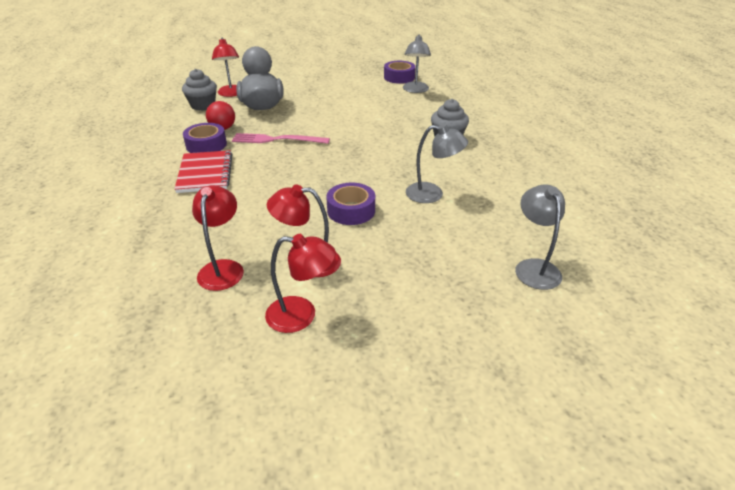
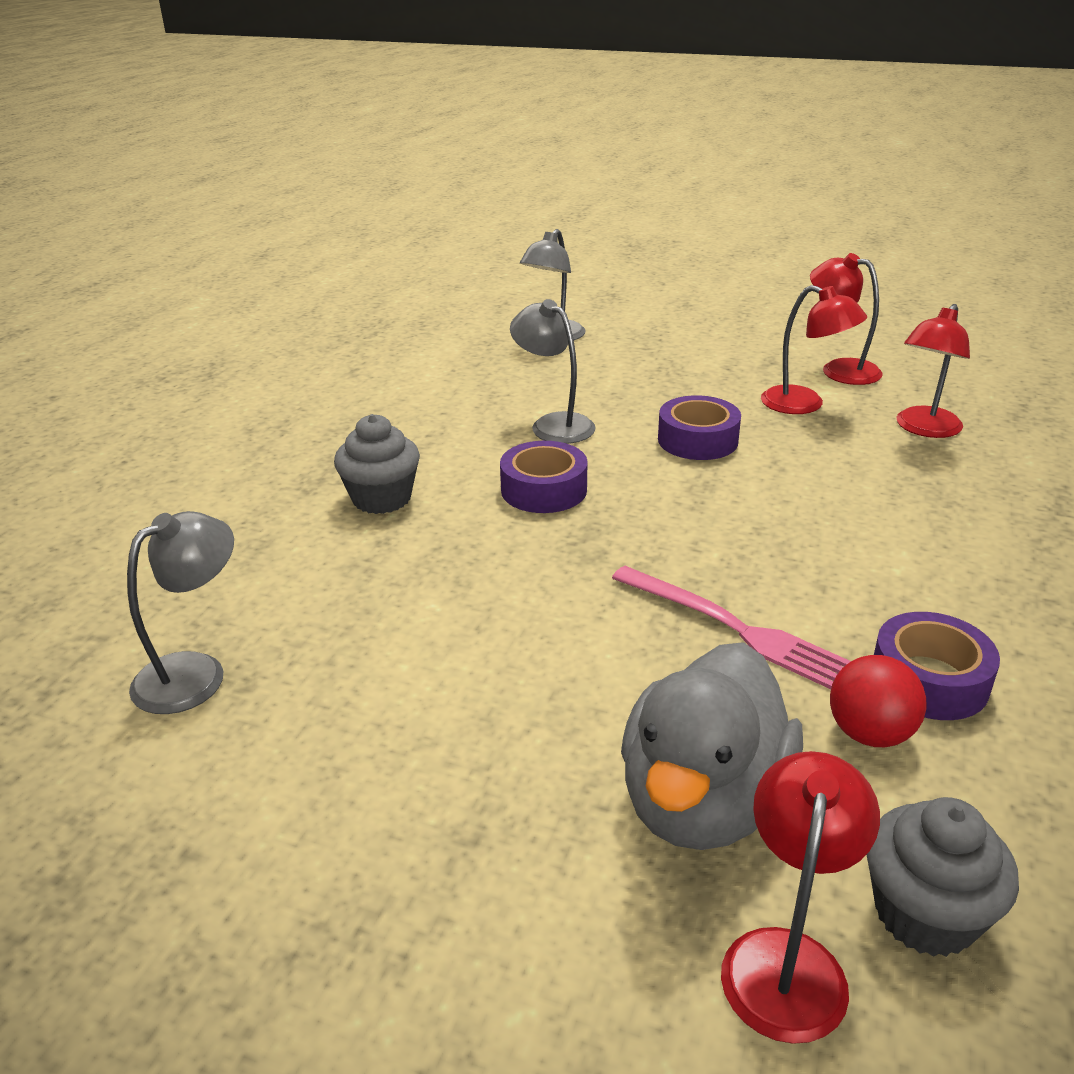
camera: 145 degrees left, 5 degrees down
(205, 173) = (938, 590): red notebook -> none
(399, 77) = (128, 765): purple tape -> purple tape (544, 490)

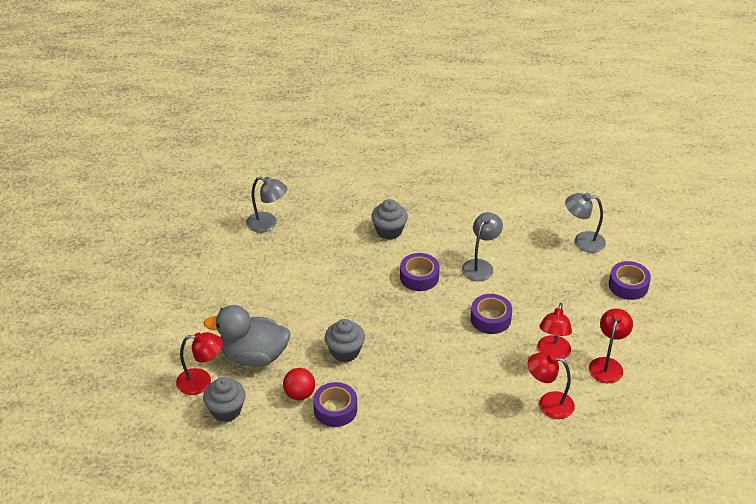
camera: 70 degrees right, 10 degrees up
(671, 325) = (628, 285): none -> purple tape
(734, 628) = (345, 352): pink fork -> grey cupcake

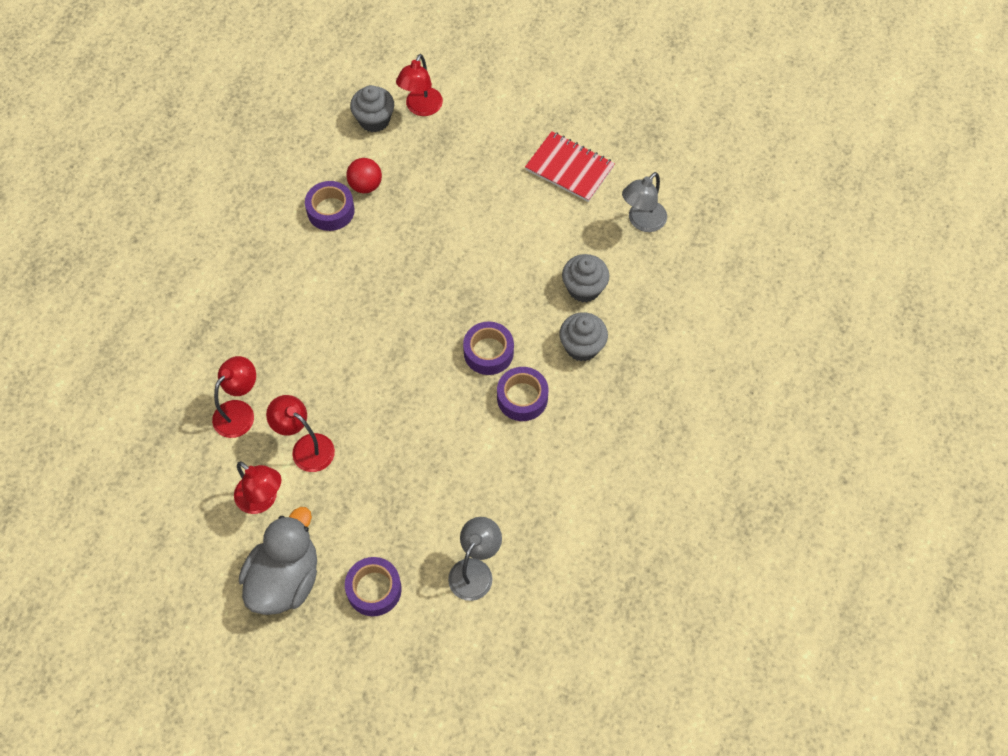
camera: 110 degrees right, 20 degrees up
(232, 273) = (569, 168): none -> red notebook
(253, 356) = (436, 159): grey duck -> grey duck (285, 579)
(345, 352) = (404, 242): grey cupcake -> grey cupcake (584, 288)
(480, 266) = (480, 427): grey lamp -> none
(490, 319) = (388, 403): purple tape -> purple tape (522, 398)

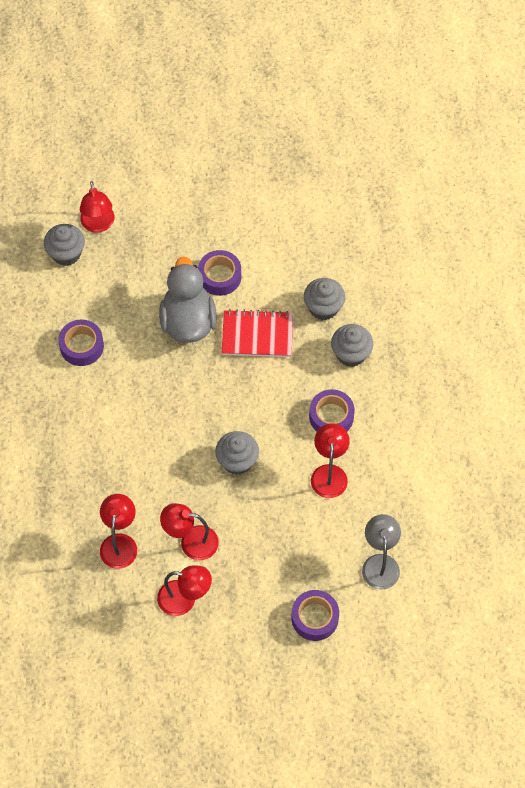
camera: 30 degrees left, 0 degrees up
(285, 579) = (243, 647): grey duck -> grey duck (188, 321)
(365, 185) = (96, 311): red ball -> none
(402, 393) = (237, 461): none -> grey cupcake
(483, 453) = (329, 473): none -> red lamp
(488, 352) = (283, 395): purple tape -> purple tape (220, 276)
(569, 168) = (251, 216): red notebook -> red notebook (257, 335)
(642, 222) = (334, 232): grey lamp -> none

